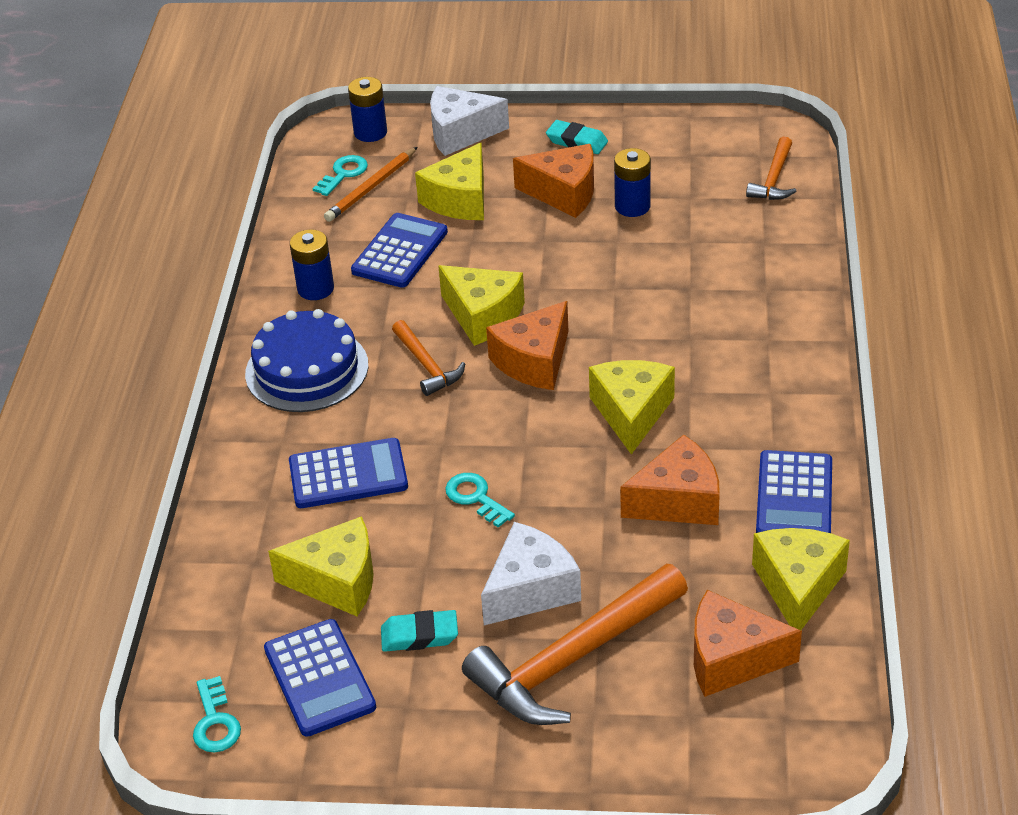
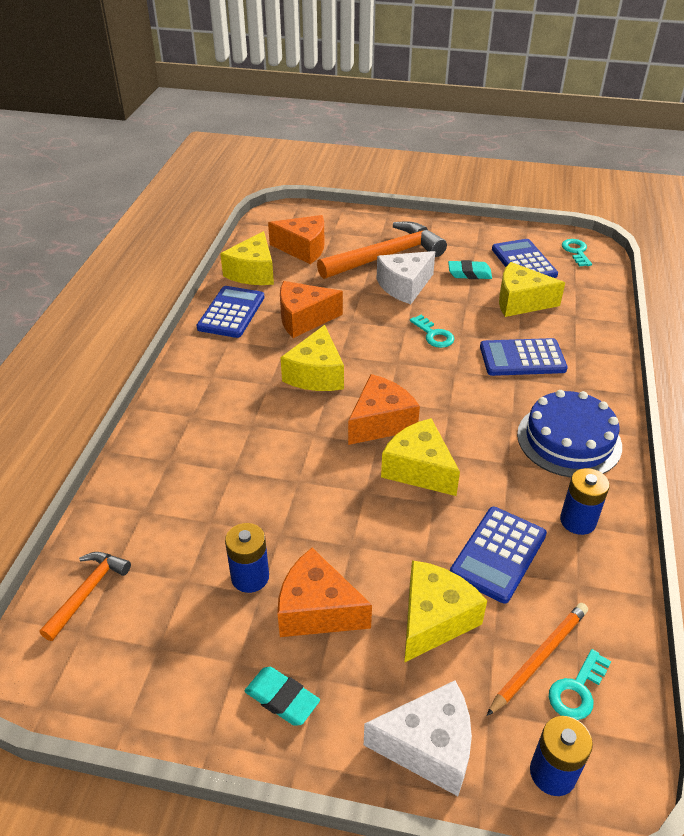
camera: 175 degrees left, 0 degrees up
(427, 365) = (468, 430): orange hammer -> none

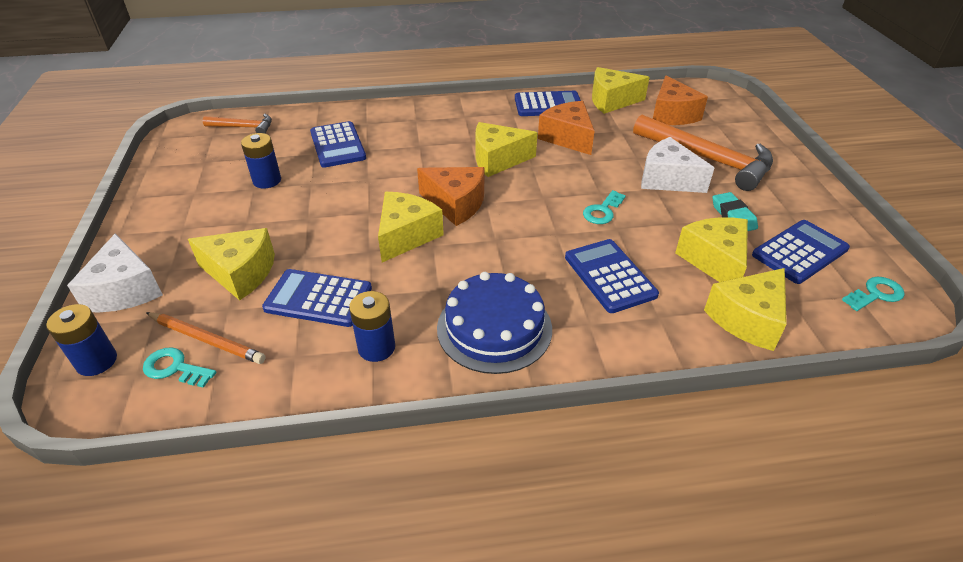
camera: 70 degrees right, 0 degrees up
(206, 496) = (338, 145): none -> blue calculator
(282, 699) = (166, 217): turquoise eraser -> none
(317, 610) = (242, 215): orange cheese -> none
(588, 311) = (747, 319): none -> yellow cheese

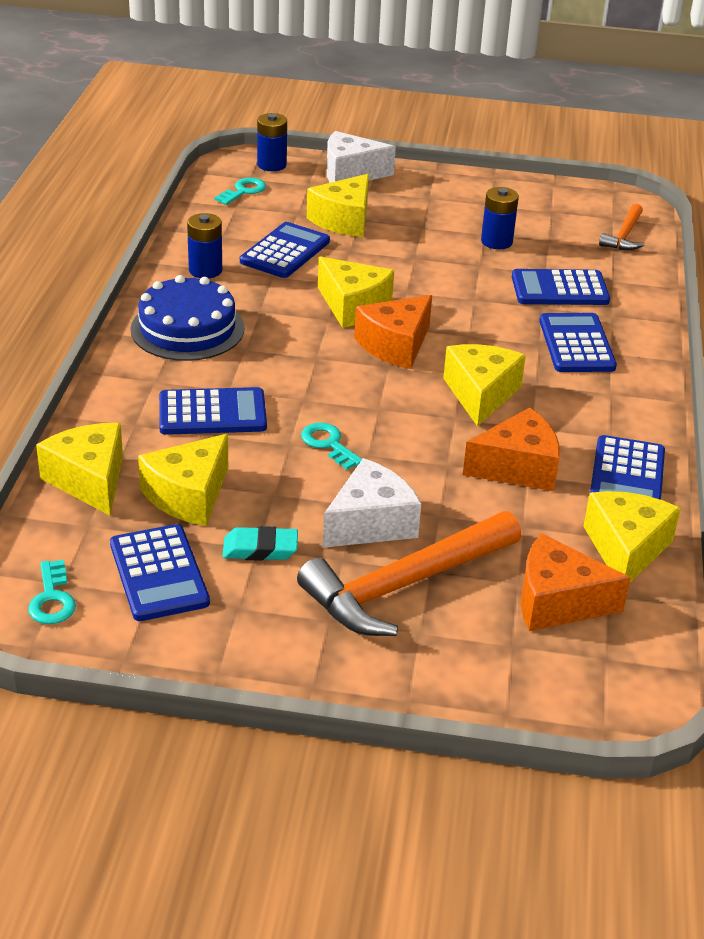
camera: 105 degrees right, 5 degrees down
(206, 340) = (266, 203): orange pencil -> none
(412, 132) = (576, 344): none -> blue calculator
(714, 261) = (188, 496): yellow cheese -> yellow cheese turned 120 degrees clockwise

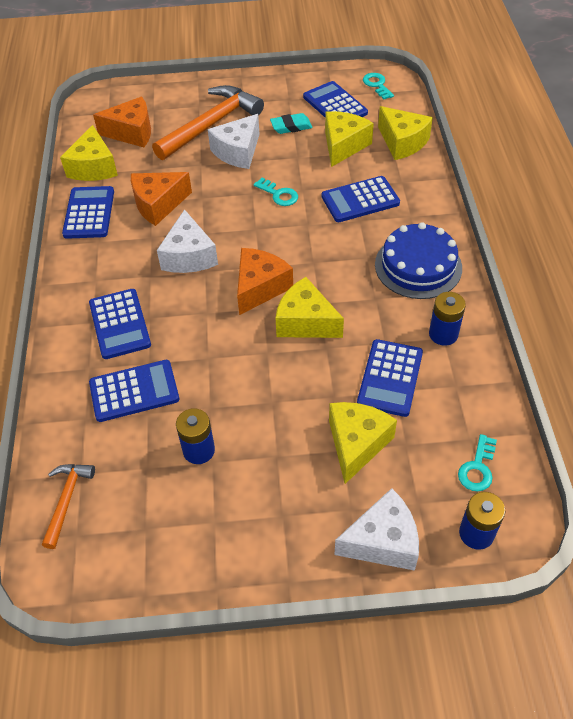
camera: 170 degrees right, 15 degrees up
(480, 394) = (189, 256): yellow cheese -> white cheese

